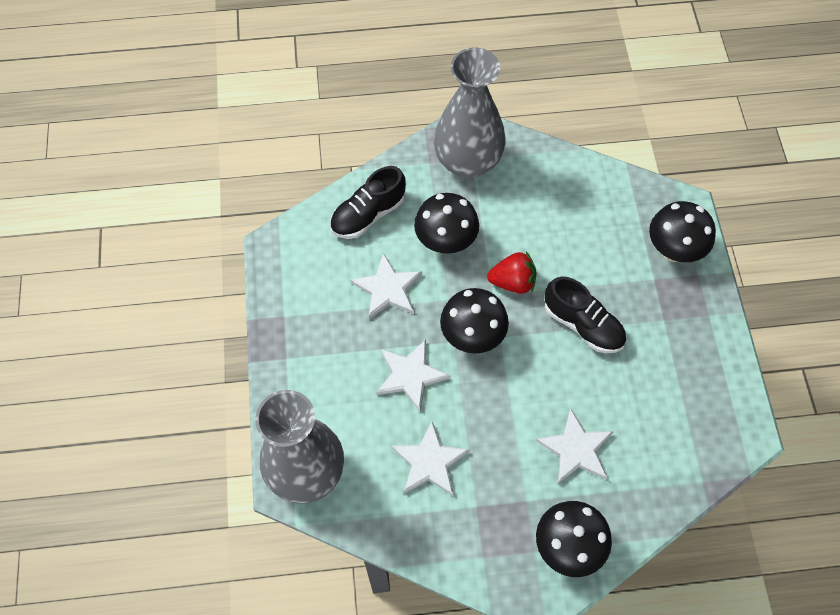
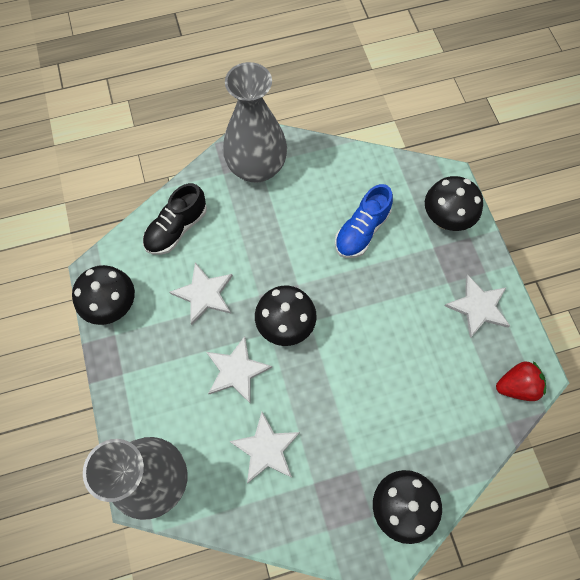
camera: 10 degrees left, 5 degrees up
(445, 242) = (249, 243): black mushroom -> black mushroom (113, 306)
(513, 282) = (313, 270): red strawberry -> red strawberry (516, 386)
(575, 248) = (361, 231): none -> blue shoe
(576, 449) = (392, 414): white star -> white star (478, 307)
(583, 325) = (380, 299): black shoe -> none

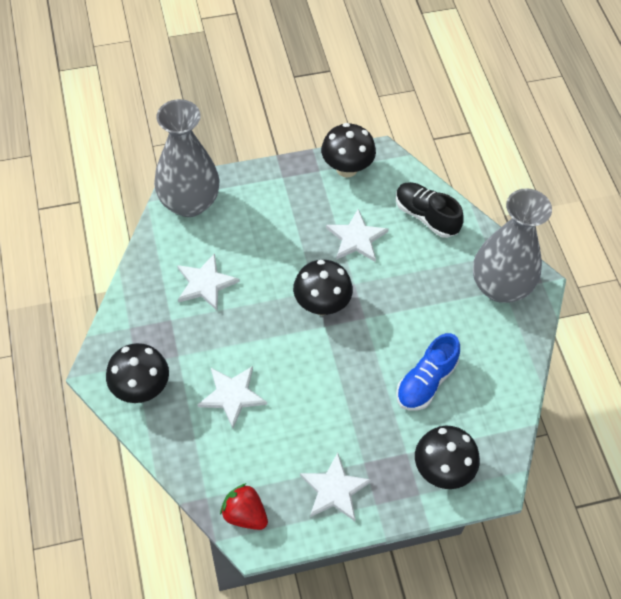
camera: 90 degrees right, 10 degrees down
(236, 370) = (279, 263): white star -> white star (232, 395)
(361, 231) = (426, 382): blue shoe -> blue shoe turned 90 degrees counterclockwise
(516, 386) = (244, 514): red strawberry -> red strawberry turned 135 degrees clockwise

